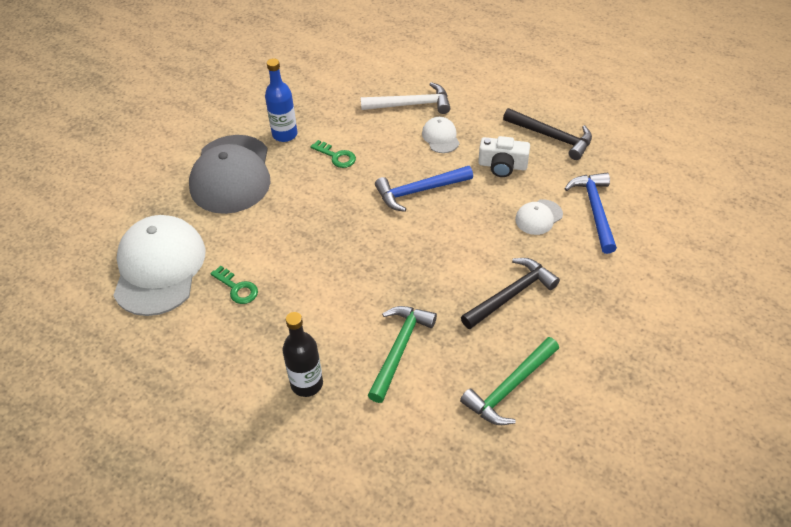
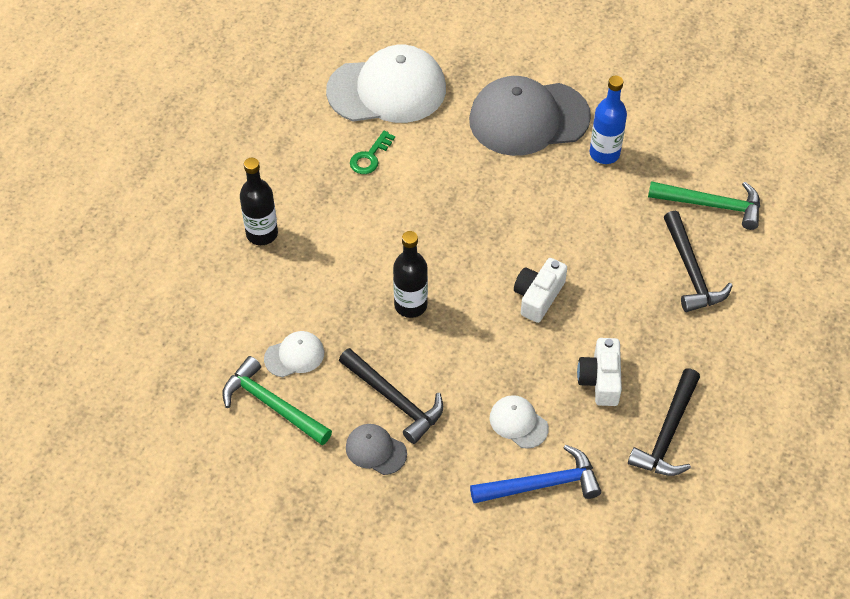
camera: 80 degrees right, 5 degrees up
(336, 156) = (578, 209): green key -> none
(400, 349) = (310, 304): green hammer -> green hammer (711, 205)
(411, 105) = (691, 271): white hammer -> black hammer
(414, 274) = (410, 305): none -> black bottle
(419, 191) = (538, 296): blue hammer -> white camera
(440, 137) = (637, 309): white cap -> white cap (294, 356)
(561, 312) = (375, 450): none -> grey cap

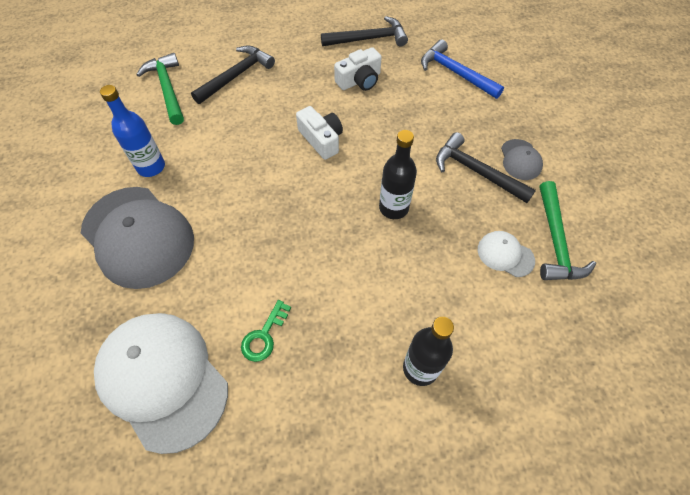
camera: 125 degrees left, 5 degrees up
(370, 157) = (264, 336): green key -> green key turned 120 degrees clockwise
(394, 400) = (476, 171): black hammer -> black hammer turned 60 degrees counterclockwise
(518, 423) = (427, 102): white cap -> none
(538, 296) = (321, 139): white camera -> white camera turned 120 degrees counterclockwise

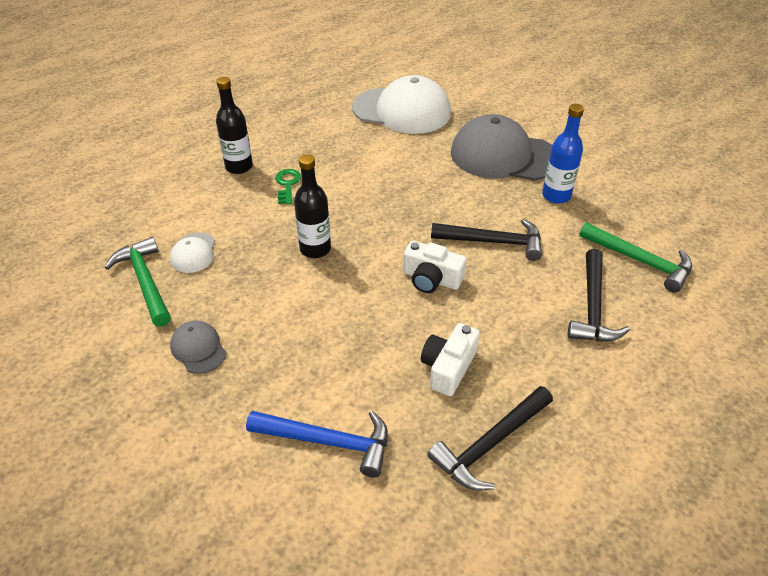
camera: 150 degrees right, 15 degrees down
(264, 336) = (358, 145): green key -> green key (287, 184)
(476, 171) = (246, 315): black hammer -> black hammer (493, 242)
(505, 254) = (193, 253): white cap -> white cap turned 90 degrees clockwise

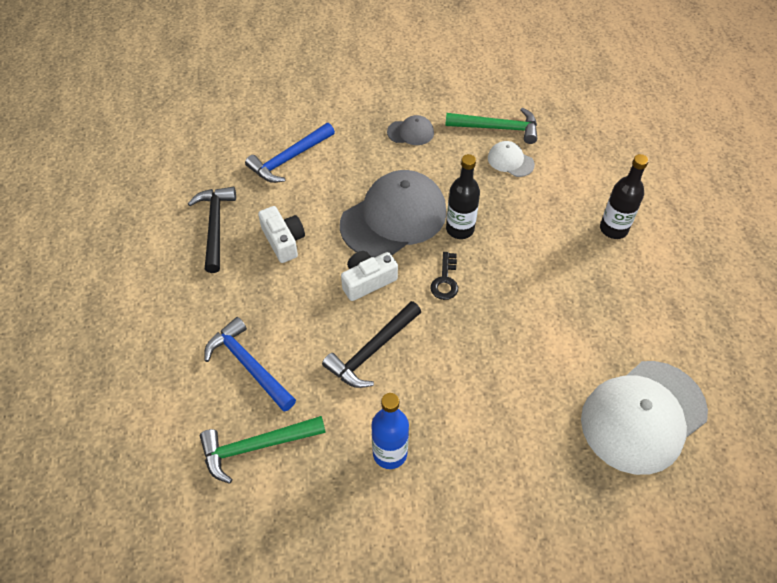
camera: 125 degrees right, 10 degrees up
(287, 184) = (562, 250): green key -> none
(382, 233) = (445, 280): none -> black key
(503, 156) = (488, 456): grey cap -> grey cap (394, 218)
(592, 307) = (249, 365): black hammer -> blue hammer

